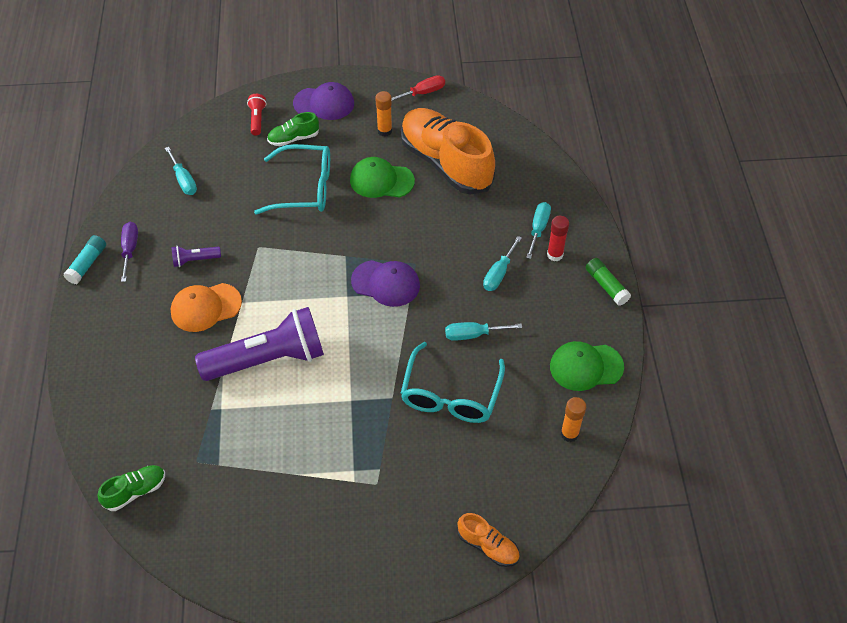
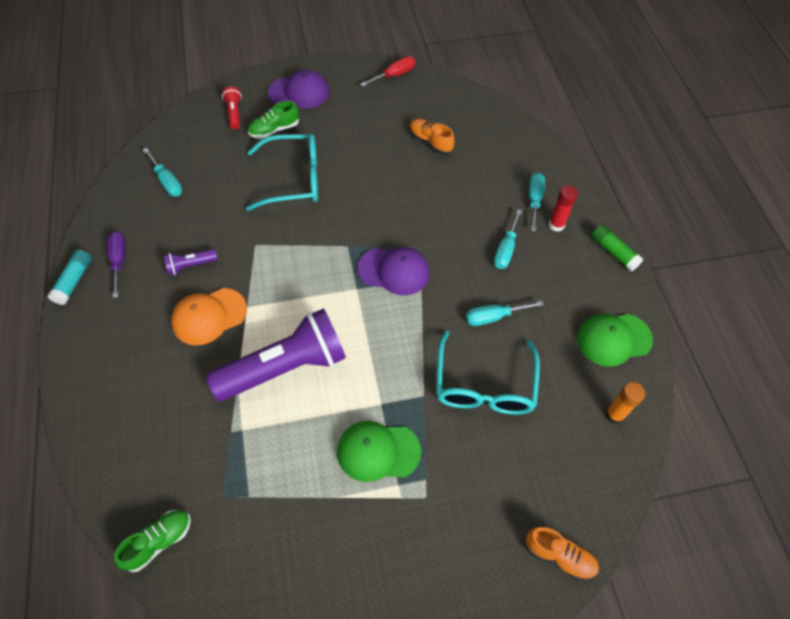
camera: 10 degrees left, 5 degrees up
(381, 180) = (370, 165): green cap -> green cap (378, 451)
(384, 131) = (364, 115): orange glue stick -> none
(446, 163) = (430, 142): orange shoe -> orange shoe, size x0.44

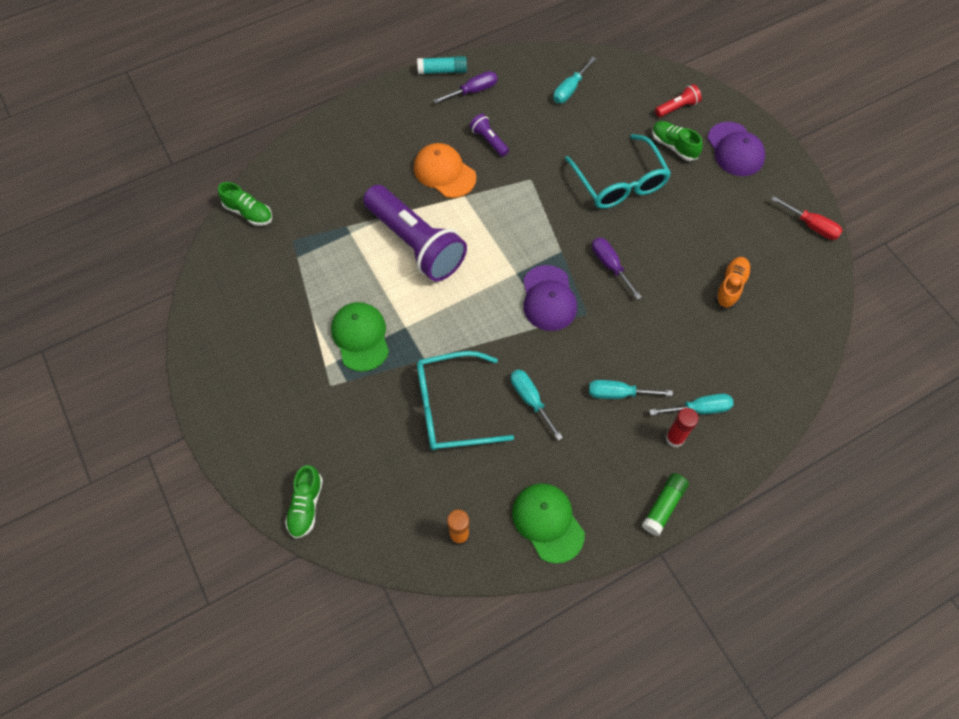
camera: 75 degrees right, 5 degrees up
(378, 214) = (610, 265): none -> purple screwdriver
(559, 556) = (306, 506): orange shoe -> green shoe

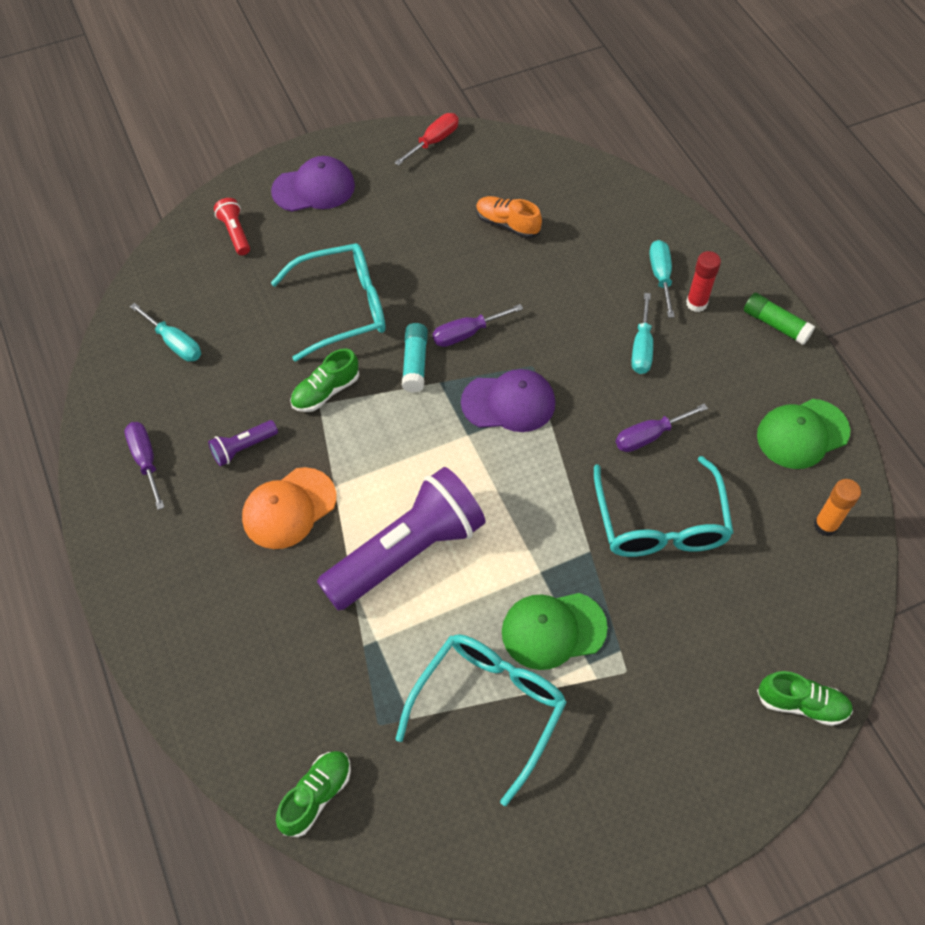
camera: 85 degrees left, 5 degrees down
(304, 301) = (489, 708): none -> turquoise glasses
(442, 71) = (95, 499): turquoise glue stick -> turquoise glue stick (415, 363)
(530, 400) = (649, 436): turquoise screwdriver -> purple screwdriver
(673, 146) = (296, 246): green shoe -> green shoe (325, 391)

